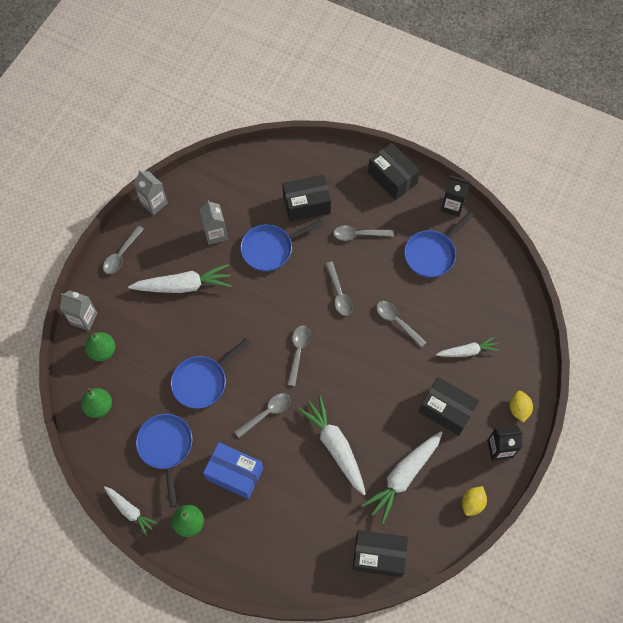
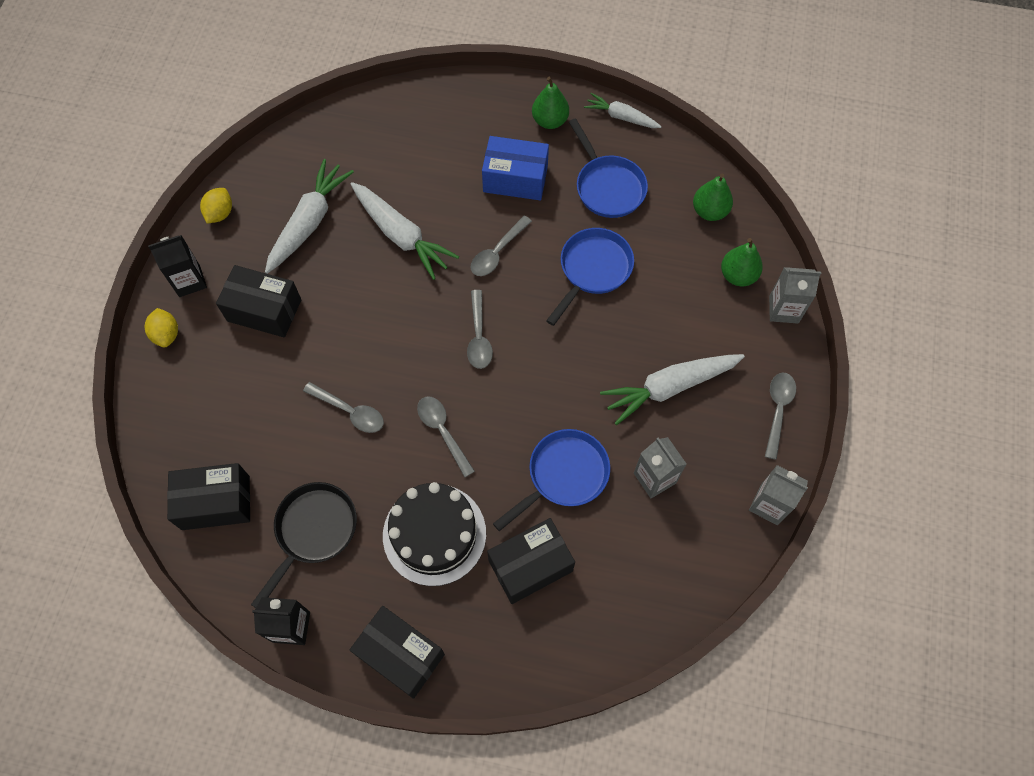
camera: 165 degrees right, 0 degrees up
(359, 235) = (434, 534): grey spoon -> black cake
(378, 556) = (324, 138): black box -> black box (216, 502)
(432, 254) = (313, 531): blue pan -> black pan
(467, 351) = (243, 394): white carrot -> none

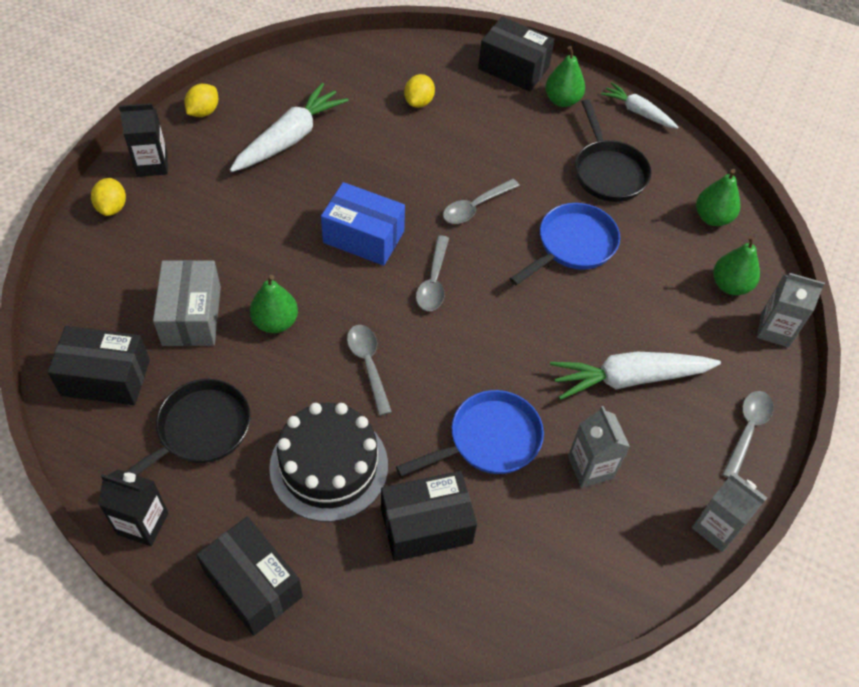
camera: 10 degrees right, 10 degrees down
(264, 310) = (218, 207): black box -> black box (513, 68)
(273, 424) = (192, 316): none -> grey box
(350, 411) = (275, 322): grey spoon -> green pear
(401, 235) = (380, 170): white carrot -> none
(418, 154) = (419, 102): none -> yellow lemon
(515, 179) = (512, 144): blue box -> blue box (363, 237)
(608, 186) = (608, 171): blue pan -> black pan

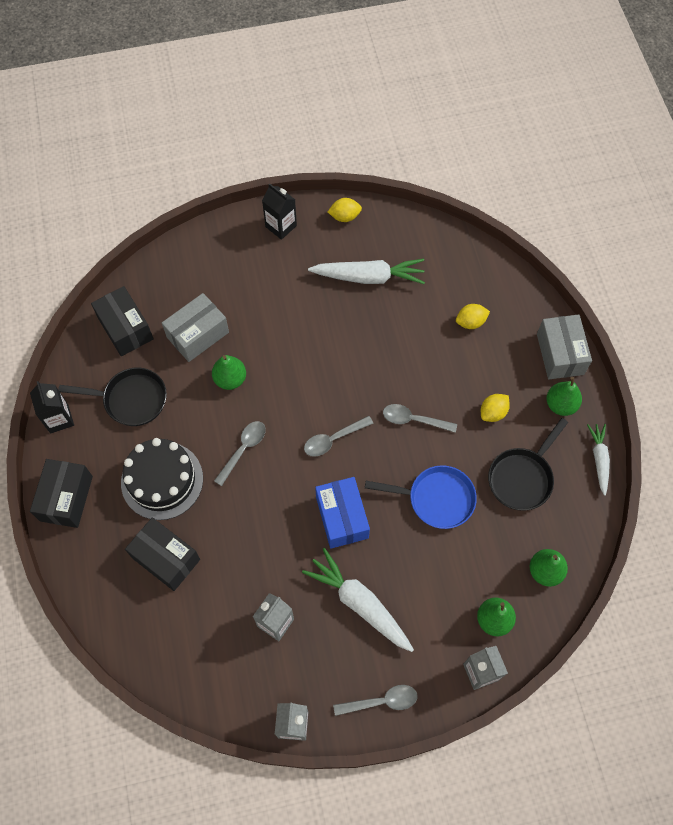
camera: 55 degrees right, 10 degrees up
(112, 207) = (233, 234): yellow lemon -> yellow lemon (493, 412)
(363, 237) = (331, 376): blue box -> blue box (342, 517)
(488, 440) = (247, 552): blue pan -> none
(513, 68) = (560, 354): black box -> grey box

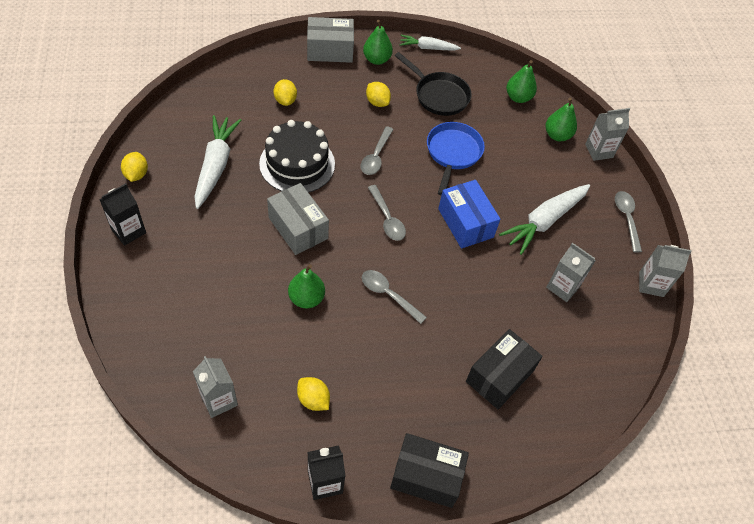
camera: 90 degrees left, 10 degrees down
(125, 328) = (219, 400): black box -> grey carton
(131, 399) = (313, 399): black pan -> yellow lemon
(162, 480) = (414, 374): black cake -> black cake (297, 164)
(198, 335) = (245, 324): grey box -> grey box (298, 228)
(342, 517) = (465, 223): blue box -> blue box turned 75 degrees clockwise

